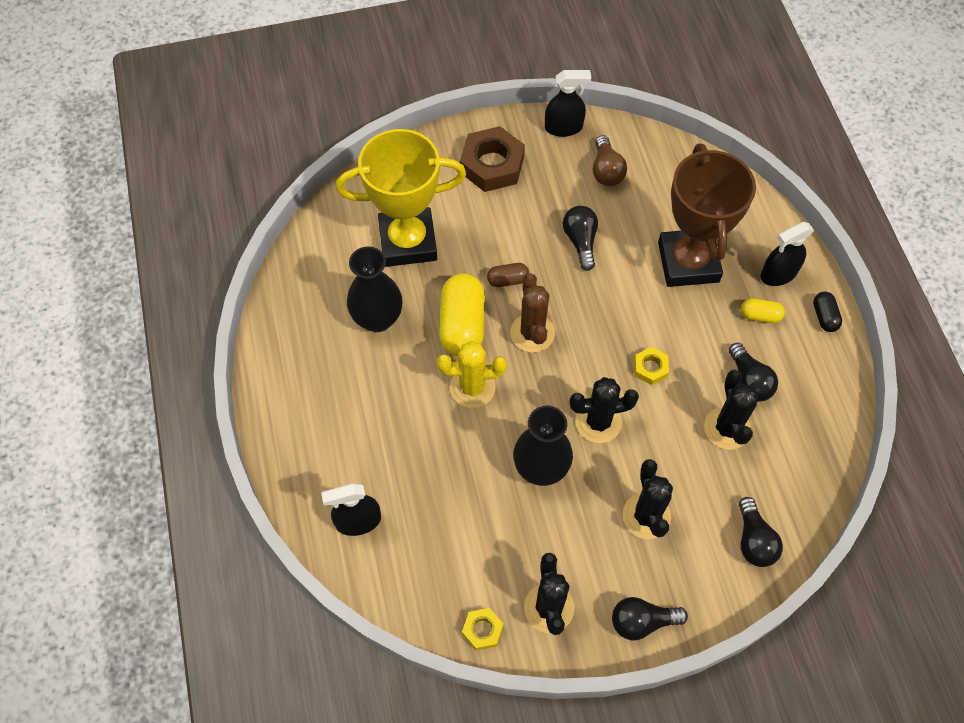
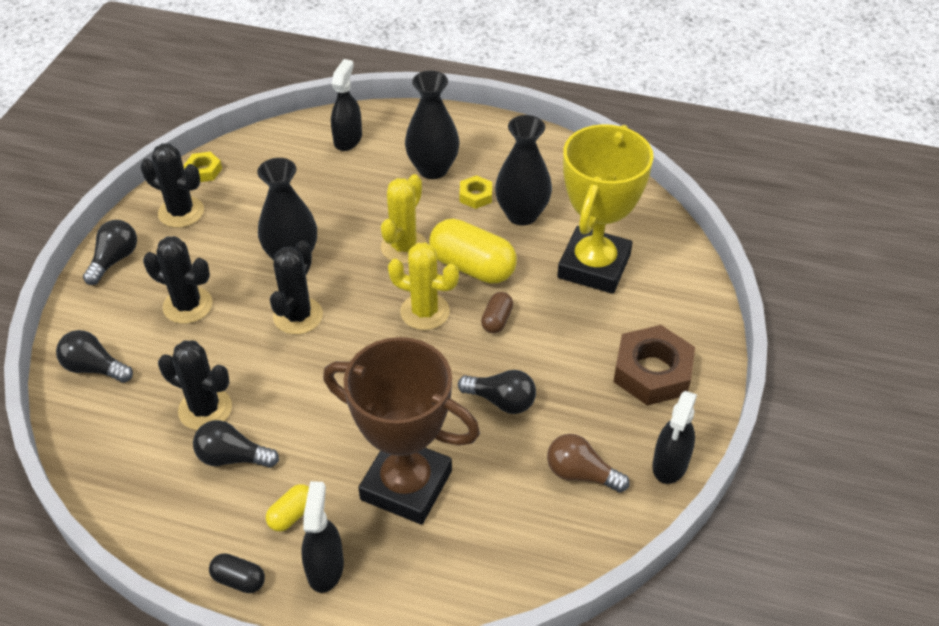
camera: 120 degrees right, 15 degrees down
(359, 420) = (433, 169): none -> black vase
(532, 333) = (425, 312): brown cactus -> yellow cactus
(650, 368) = (315, 383): yellow nut -> yellow nut (475, 196)

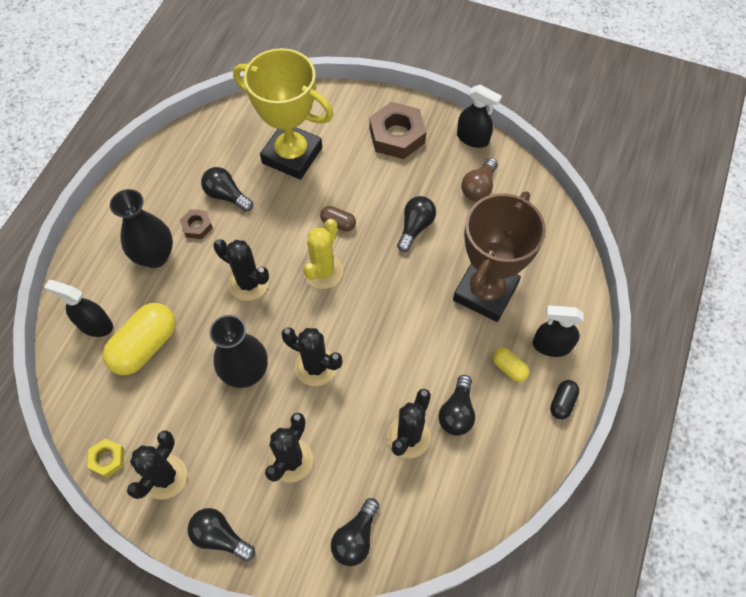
camera: 85 degrees left, 15 degrees up
(404, 247) = (248, 283): yellow cactus -> black cactus
(472, 267) = (279, 235): yellow capsule -> yellow capsule (145, 346)
(475, 196) = (197, 226): yellow nut -> brown nut
(522, 214) = (226, 195): black vase -> black light bulb

